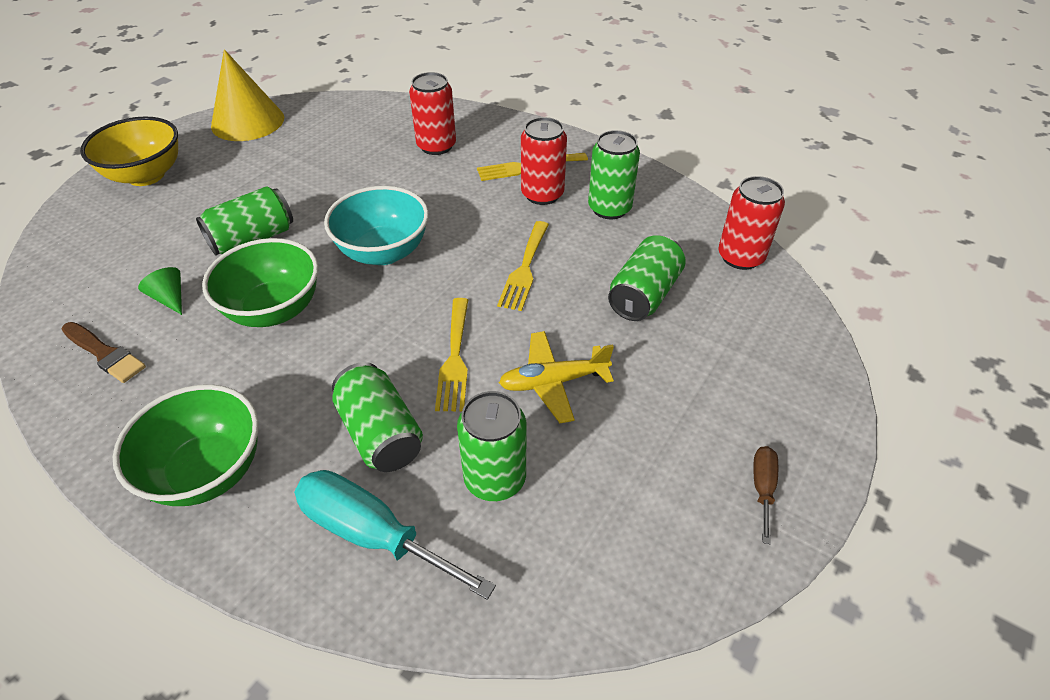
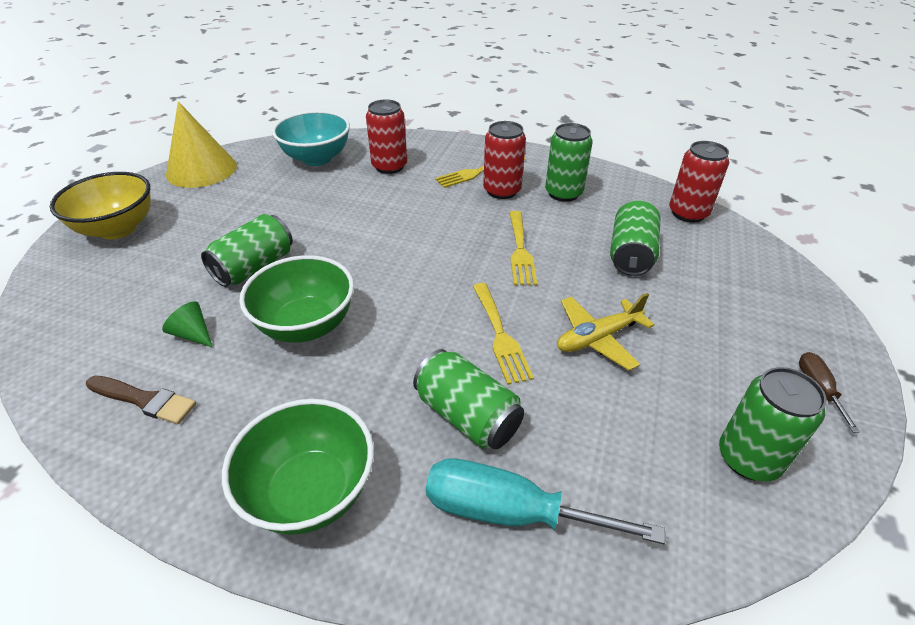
camera: 15 degrees left, 5 degrees down
(383, 252) = (386, 258): turquoise bowl -> turquoise bowl (317, 158)
(495, 478) = (594, 432): green can -> green can (748, 458)

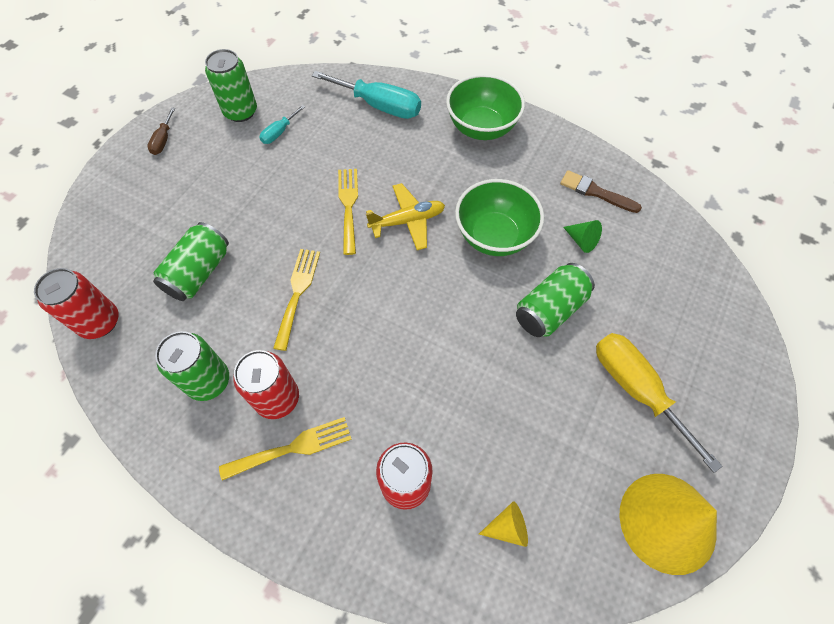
camera: 170 degrees left, 20 degrees up
(118, 229) = (715, 395): yellow bowl -> none
(190, 225) = (636, 389): none -> yellow screwdriver
(317, 158) = (507, 527): turquoise bowl -> yellow cone
(467, 416) = (388, 154): green can -> none
(597, 338) = (279, 194): yellow plane -> yellow plane (407, 221)
(656, 428) = (279, 132): none -> turquoise screwdriver

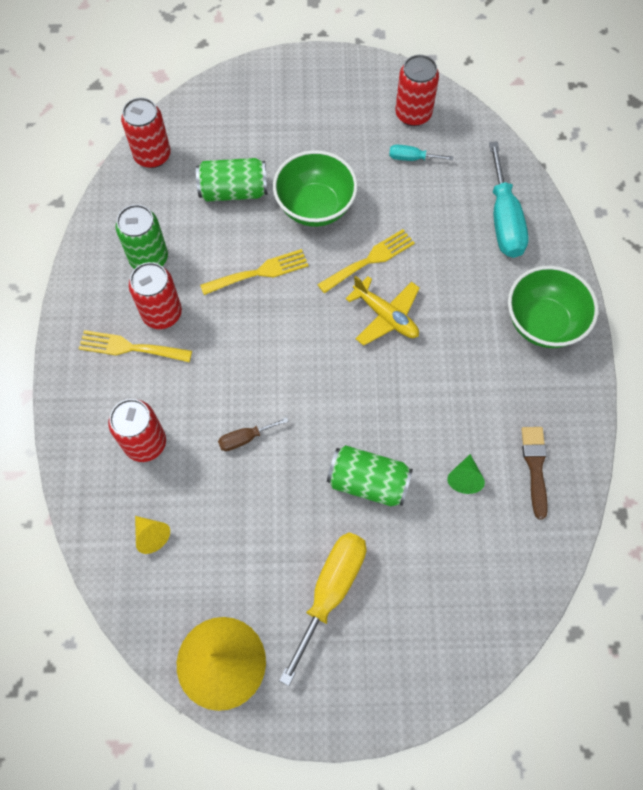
camera: 60 degrees right, 5 degrees up
(163, 140) = (341, 79): brown screwdriver -> brown screwdriver (245, 438)
(240, 112) = (413, 114): green can -> red can
(292, 448) = (130, 347): yellow fork -> yellow fork turned 150 degrees clockwise
(494, 236) = (418, 397): green bowl -> green bowl (315, 207)

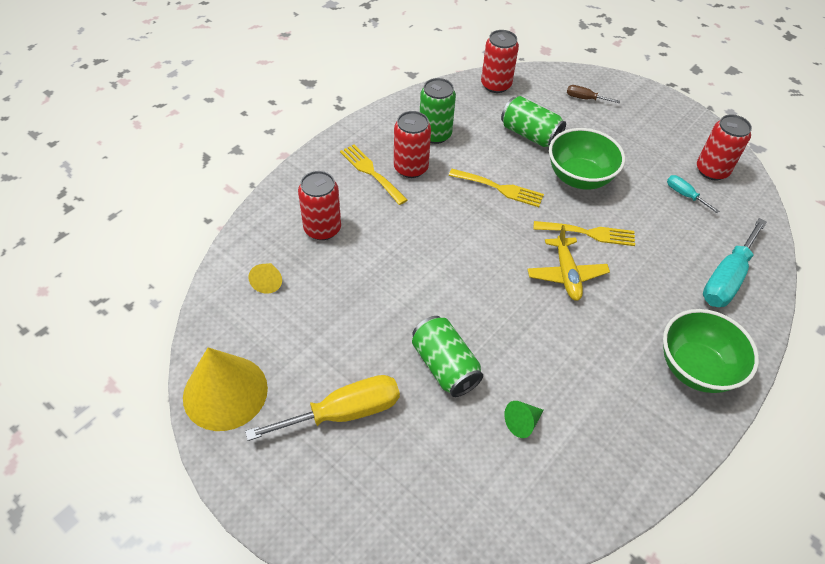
camera: 40 degrees right, 15 degrees down
(245, 438) = (388, 273): brown screwdriver -> brown screwdriver (585, 98)
(535, 467) = (590, 462): brown brush -> none

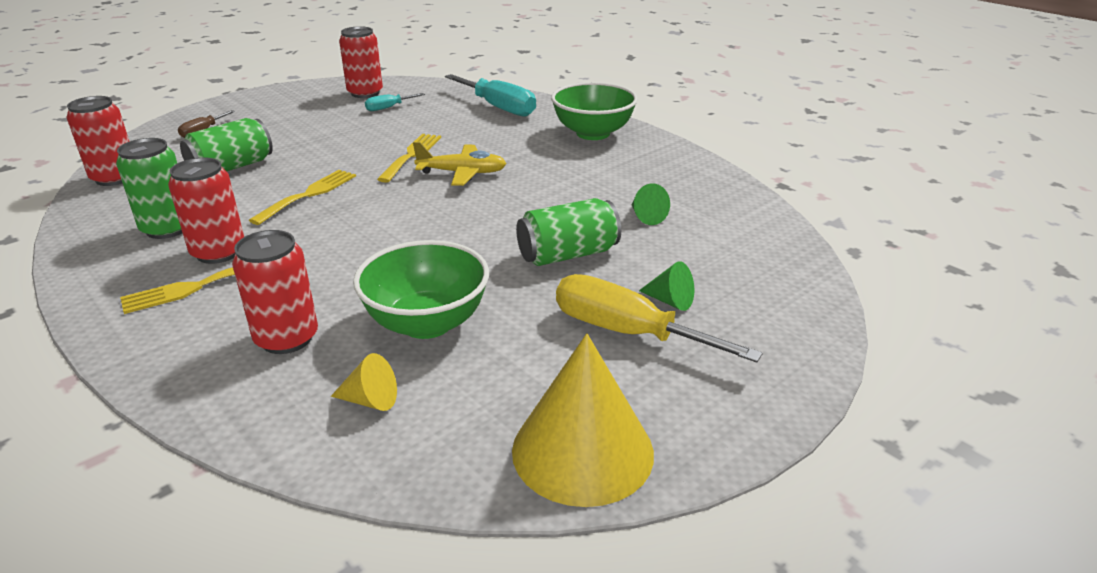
camera: 80 degrees left, 20 degrees down
(344, 412) = (627, 332): yellow screwdriver -> yellow screwdriver turned 45 degrees counterclockwise
(388, 442) = (670, 301): none -> green cone
(579, 178) = (327, 150): green bowl -> green bowl (427, 323)

